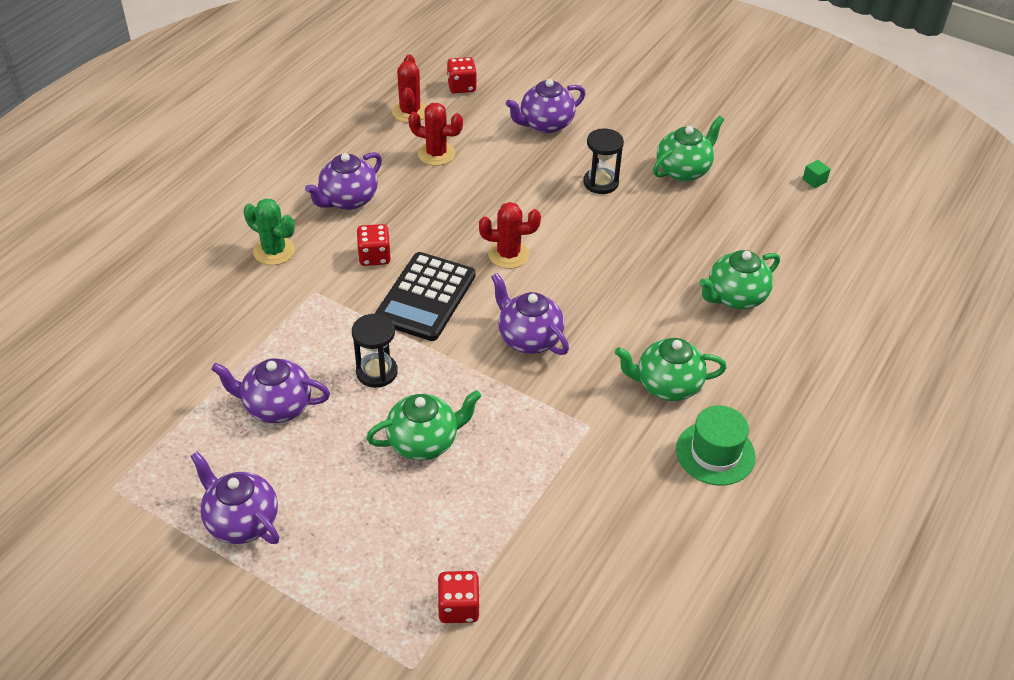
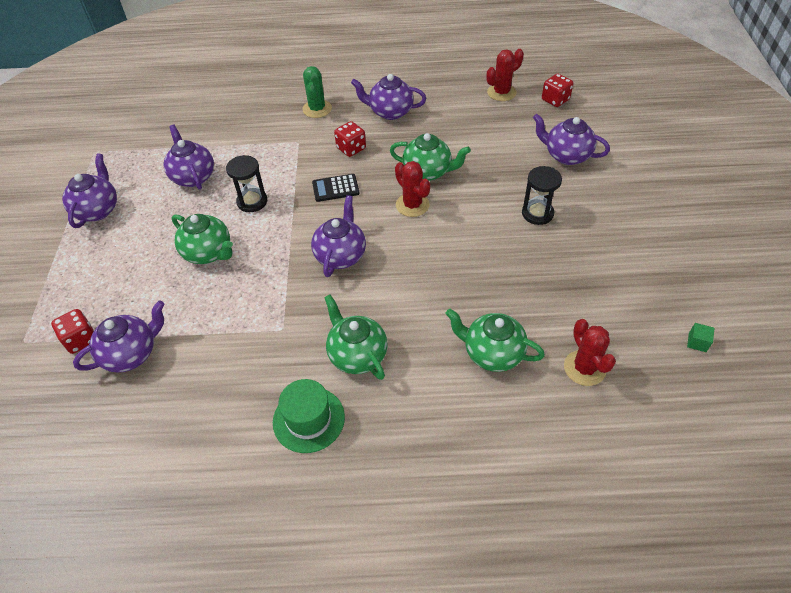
camera: 60 degrees right, 5 degrees up
(425, 297) = (335, 188): black calculator -> black calculator, size x0.55
(436, 154) = (474, 124): red cactus -> red cactus (584, 368)
(520, 566) = (131, 354): none -> purple teapot
(683, 170) = (607, 252): green teapot -> green teapot (428, 172)

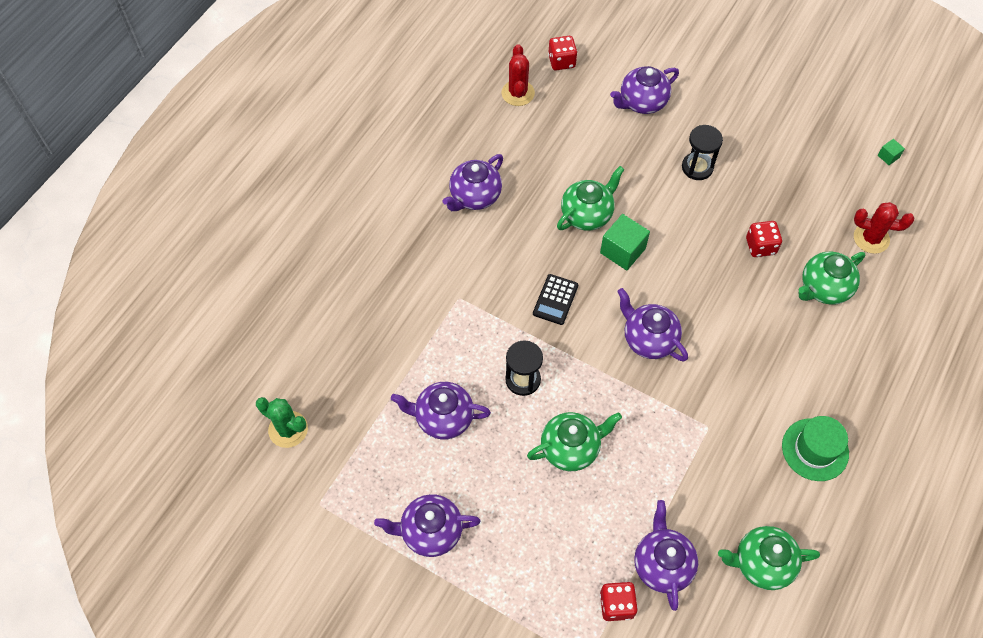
camera: 60 degrees left, 10 degrees up
(98, 210) = (430, 531): purple teapot -> purple teapot turned 45 degrees counterclockwise
(317, 109) = (417, 256): green cactus -> green cactus (288, 429)
(351, 148) = (506, 258): red dice -> red dice (760, 246)
(357, 355) = (770, 383): green teapot -> green teapot (761, 563)
(412, 205) = (622, 251): red cactus -> green cube

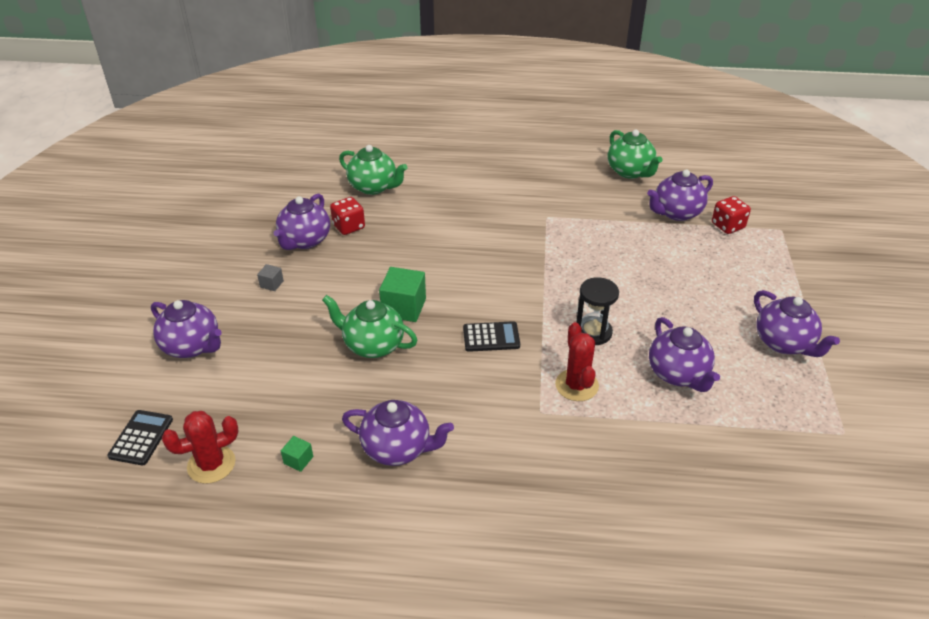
camera: 115 degrees left, 20 degrees down
(288, 429) = (805, 497): green cactus -> none
(561, 61) = (141, 438): red dice -> black calculator
(571, 448) = (631, 283): green teapot -> none
(648, 339) = (490, 266): purple teapot -> purple teapot (304, 241)
(697, 167) = (271, 284): black hourglass -> grey cube
(815, 449) = (523, 166): green hat -> none
(871, 238) = (307, 173): red cactus -> red cactus (576, 385)
(888, 156) = (210, 179): green cube -> green cube (298, 460)

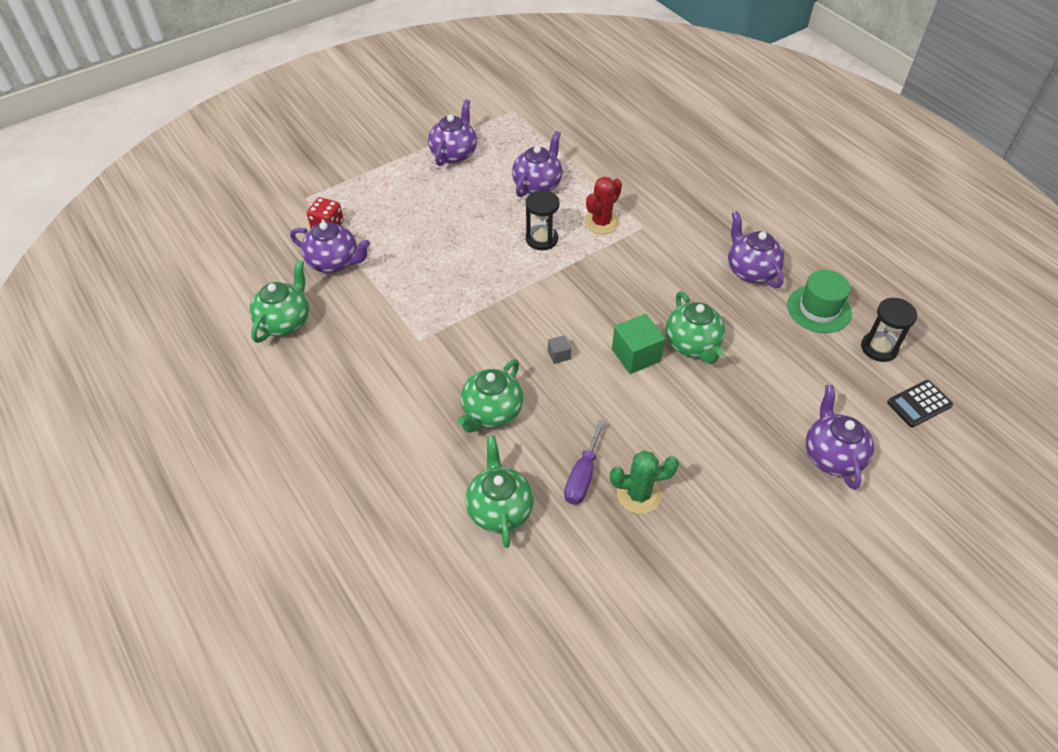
camera: 130 degrees left, 10 degrees up
(211, 464) = (879, 348): red cactus -> black hourglass
(271, 284) = (714, 467): grey cube -> grey cube (559, 355)
(298, 460) = (819, 309): green cube -> green hat
(304, 241) = (638, 494): purple teapot -> green cactus
(348, 226) = (582, 476): red dice -> purple screwdriver
(444, 216) = (491, 412): none -> green teapot
(491, 337) = (607, 286): black calculator -> none

